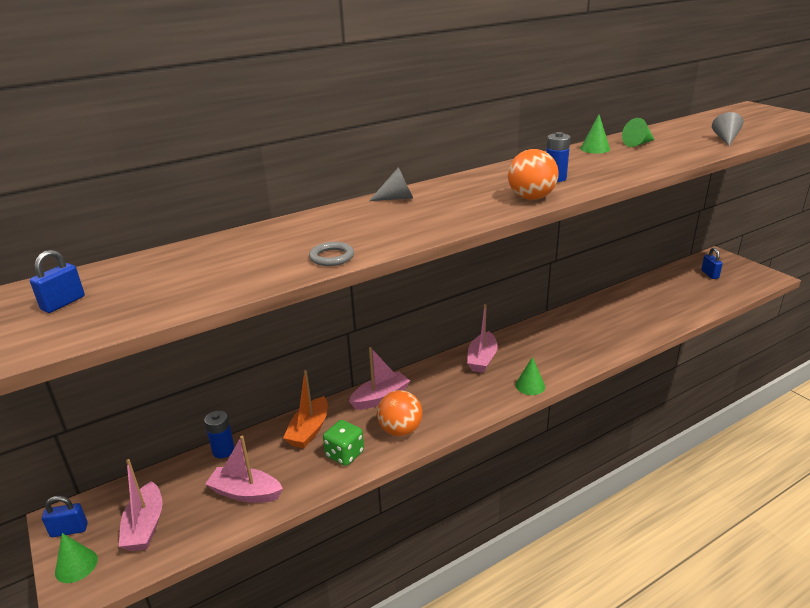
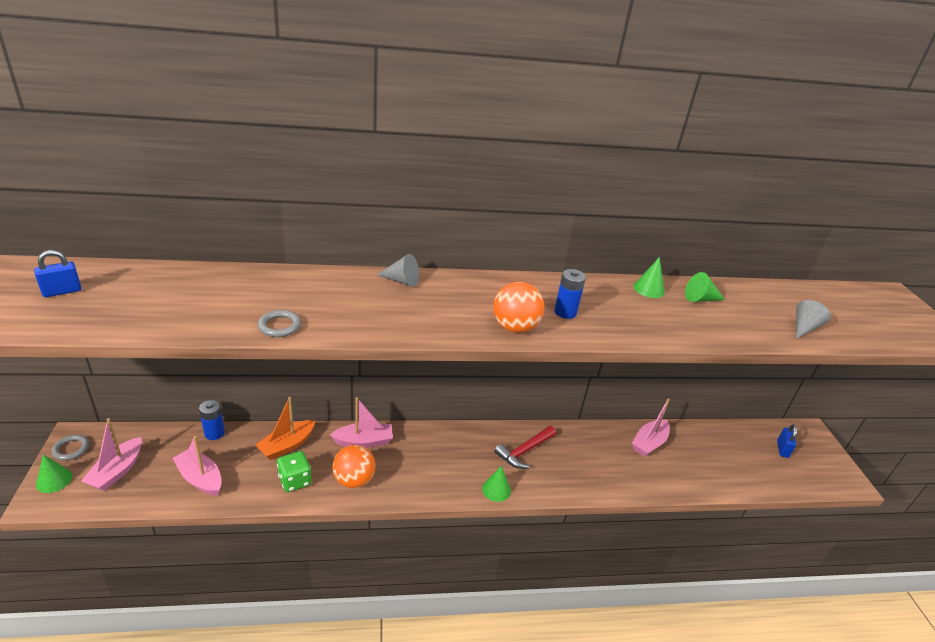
camera: 20 degrees right, 5 degrees up
(69, 530) = (71, 449): blue padlock -> grey ring
(482, 359) = (477, 443): pink boat -> pink boat (649, 443)
(526, 349) = (524, 451): none -> red hammer

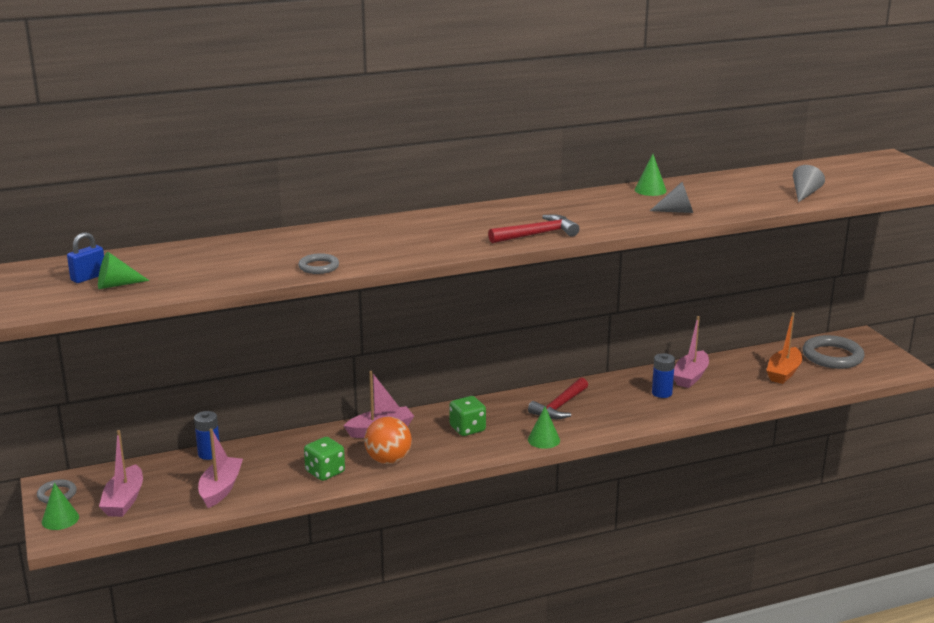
camera: 10 degrees left, 10 degrees down
(200, 478) = (220, 489): pink boat -> pink boat turned 75 degrees clockwise
(287, 445) = (297, 448): orange boat -> orange boat (783, 373)
(402, 281) = (408, 221): grey cone -> grey cone (677, 211)
(436, 458) = (467, 429): none -> green dice
(515, 327) = (537, 234): orange ball -> red hammer
(565, 312) = (578, 218): blue battery -> blue battery (661, 393)
(700, 299) = (702, 189): green cone -> green cone (116, 285)
(782, 449) = (832, 356): blue padlock -> grey ring

